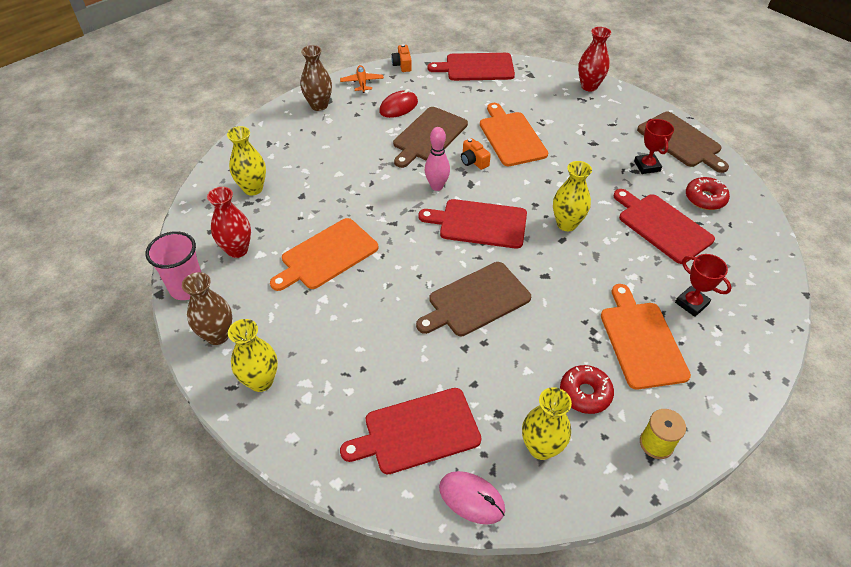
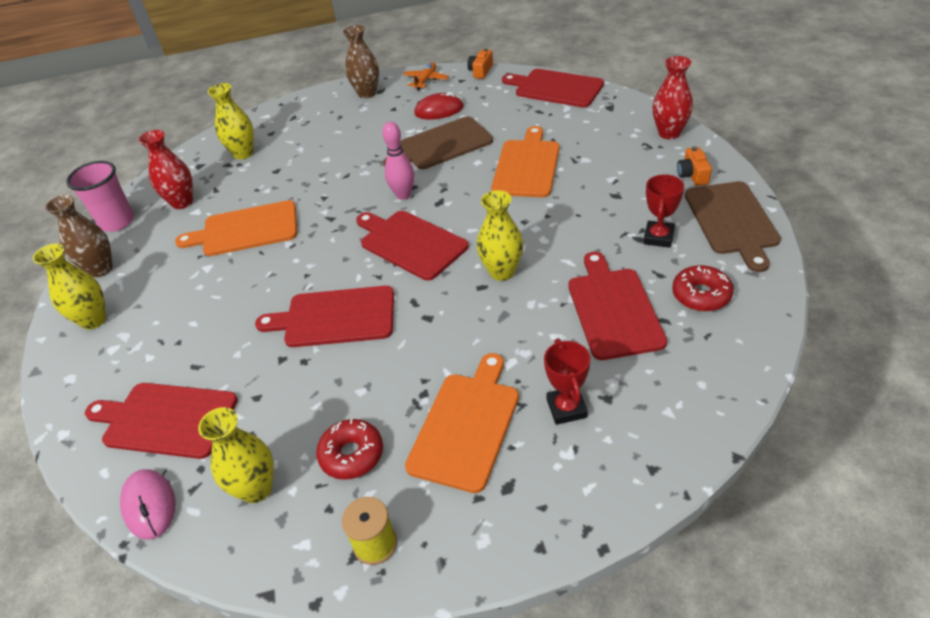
camera: 35 degrees right, 5 degrees down
(473, 161) = (463, 180): orange camera -> orange camera (692, 175)
(476, 300) = (335, 317): brown cutting board -> red cutting board

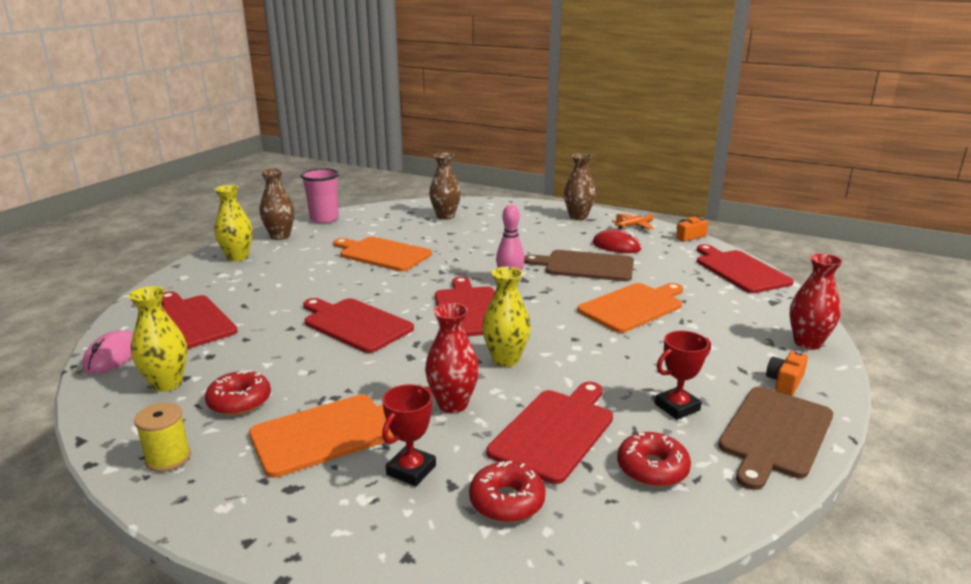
camera: 35 degrees right, 20 degrees down
(182, 202) = (371, 225): red vase -> red vase (453, 404)
(243, 153) = (445, 216): yellow vase -> brown vase
(654, 383) = (507, 501): none -> red donut

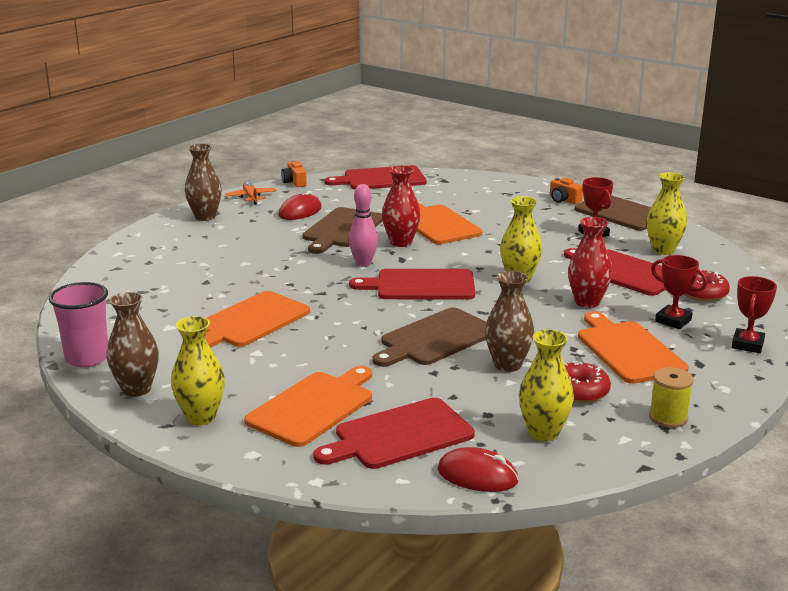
camera: 80 degrees left, 0 degrees up
(113, 356) = (477, 475): pink mouse -> red mouse
(242, 288) = (313, 407): none -> orange cutting board
(342, 537) = (747, 345): none -> red trophy
(355, 324) = (435, 338): red cutting board -> brown cutting board
(445, 216) = (144, 281): brown vase -> brown vase (507, 365)
(652, 468) = (663, 250): red donut -> yellow vase
(807, 343) = (512, 184): red vase -> red vase (401, 242)

